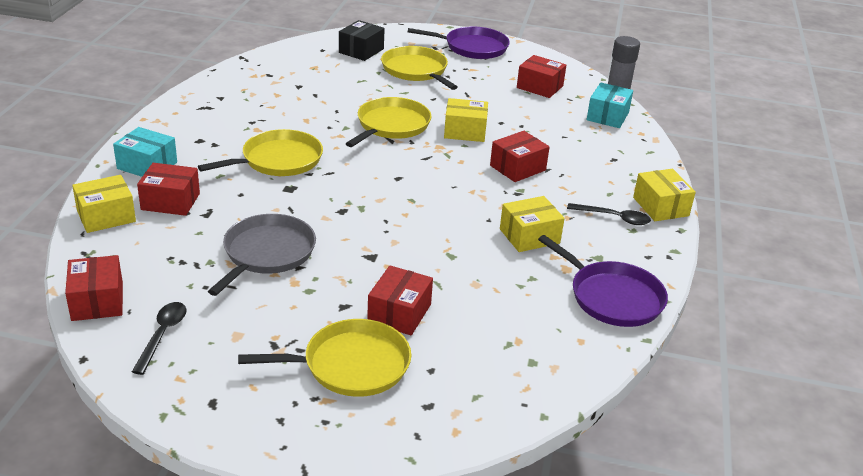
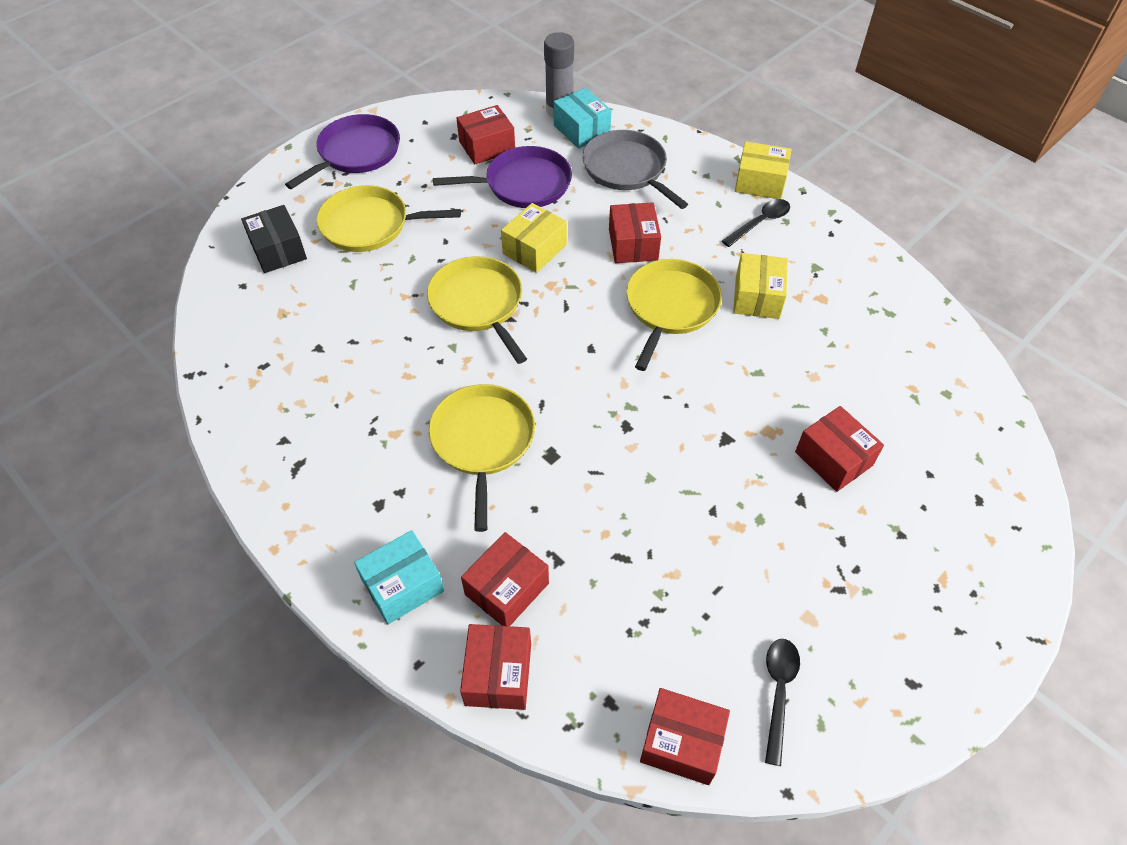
camera: 55 degrees left, 20 degrees up
(106, 216) = (498, 674): yellow box -> red box
(162, 335) = (778, 692): black spoon -> black spoon turned 60 degrees clockwise
(267, 253) = (672, 530): grey pan -> grey pan (627, 169)
(351, 365) = (898, 535): yellow pan -> yellow pan (670, 307)
(612, 297) = (879, 290): purple pan -> purple pan (523, 184)

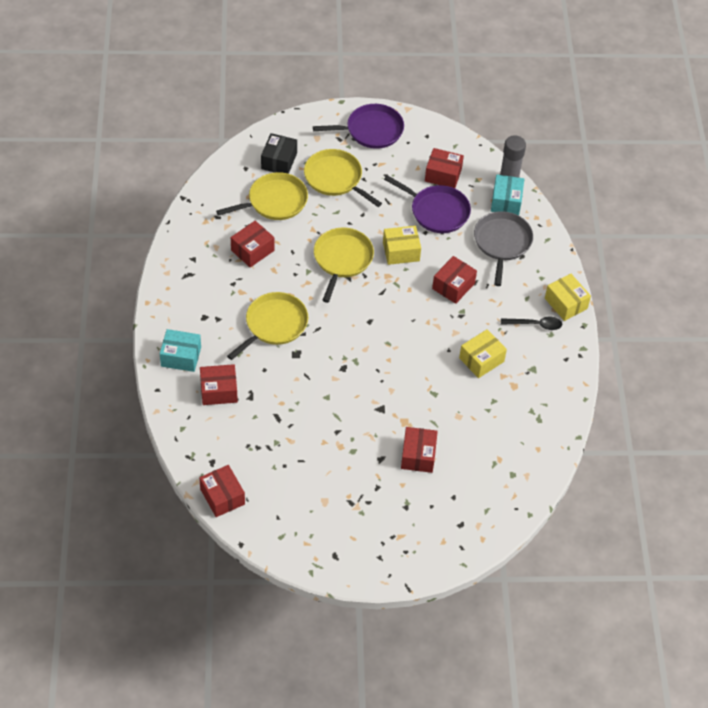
camera: 40 degrees right, 0 degrees up
(498, 674) = (182, 418): red box -> red box (252, 250)
(670, 307) = (432, 331): yellow pan -> yellow pan (274, 201)
(778, 692) = (279, 513): black spoon -> none

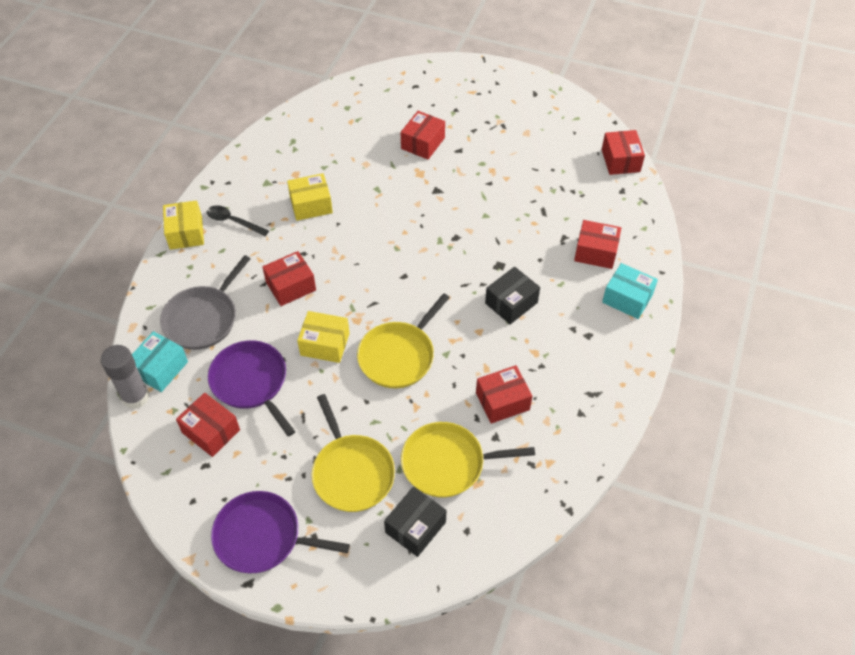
camera: 155 degrees left, 0 degrees up
(274, 325) = (511, 303): yellow pan -> black box

